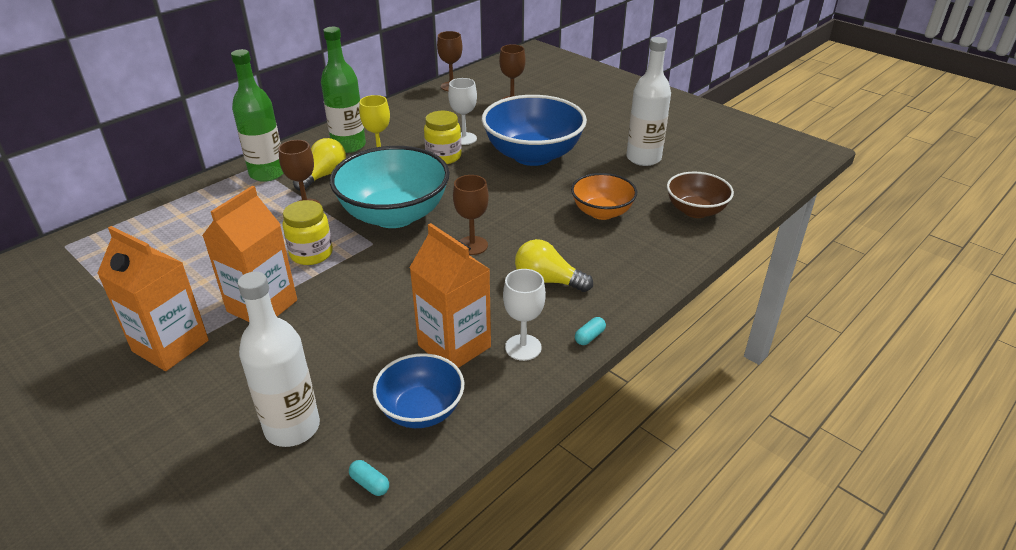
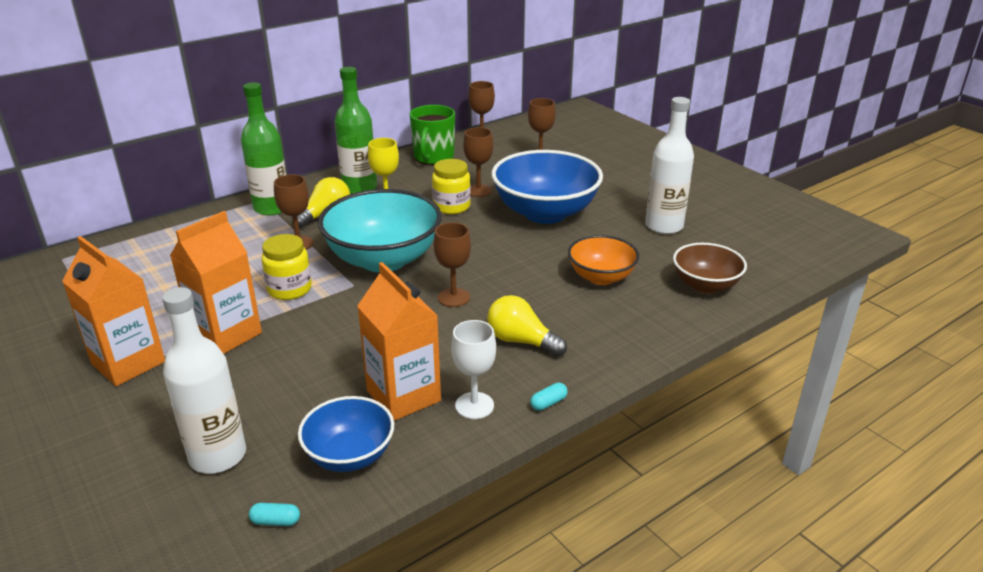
camera: 10 degrees right, 5 degrees down
(370, 484) = (276, 521): turquoise capsule -> turquoise capsule turned 45 degrees counterclockwise
(411, 109) = (433, 157): none -> green mug
(464, 138) = (478, 190): white goblet -> brown goblet

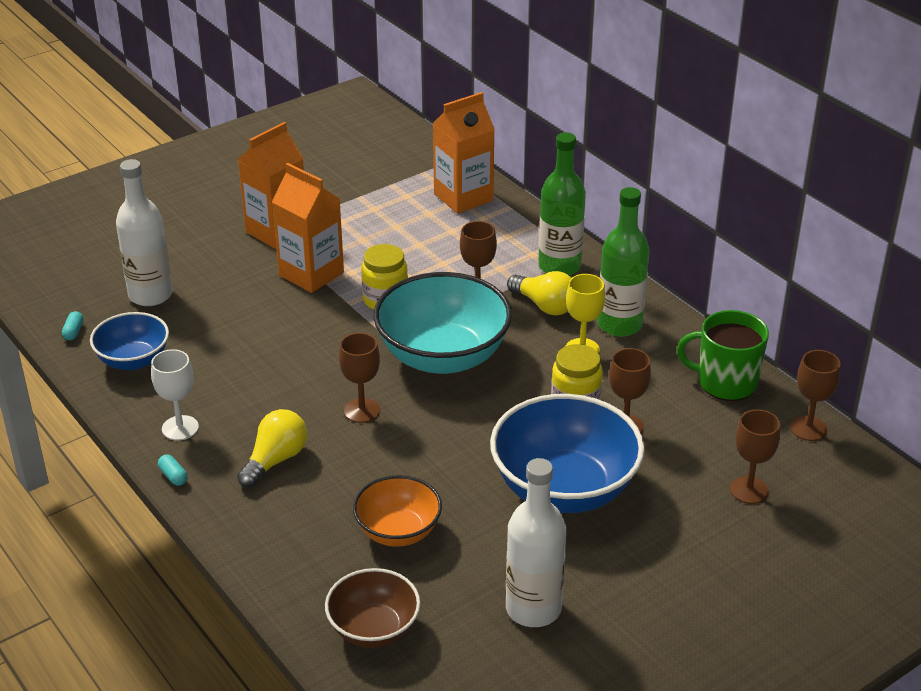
camera: 90 degrees right, 5 degrees up
(403, 396) = (203, 384): orange carton -> orange carton (463, 197)

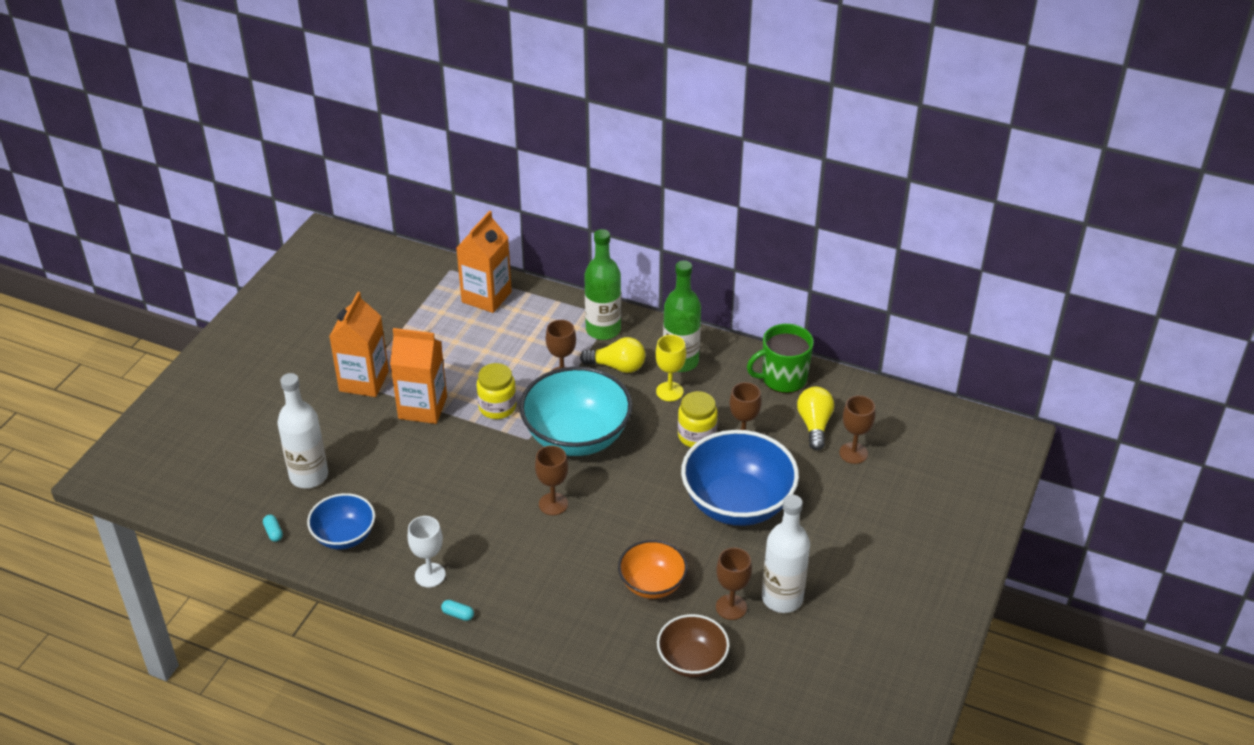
camera: 30 degrees left, 5 degrees up
(275, 460) = (522, 569): yellow light bulb -> yellow light bulb (814, 425)
(808, 428) = (858, 392): brown goblet -> brown goblet (731, 607)

